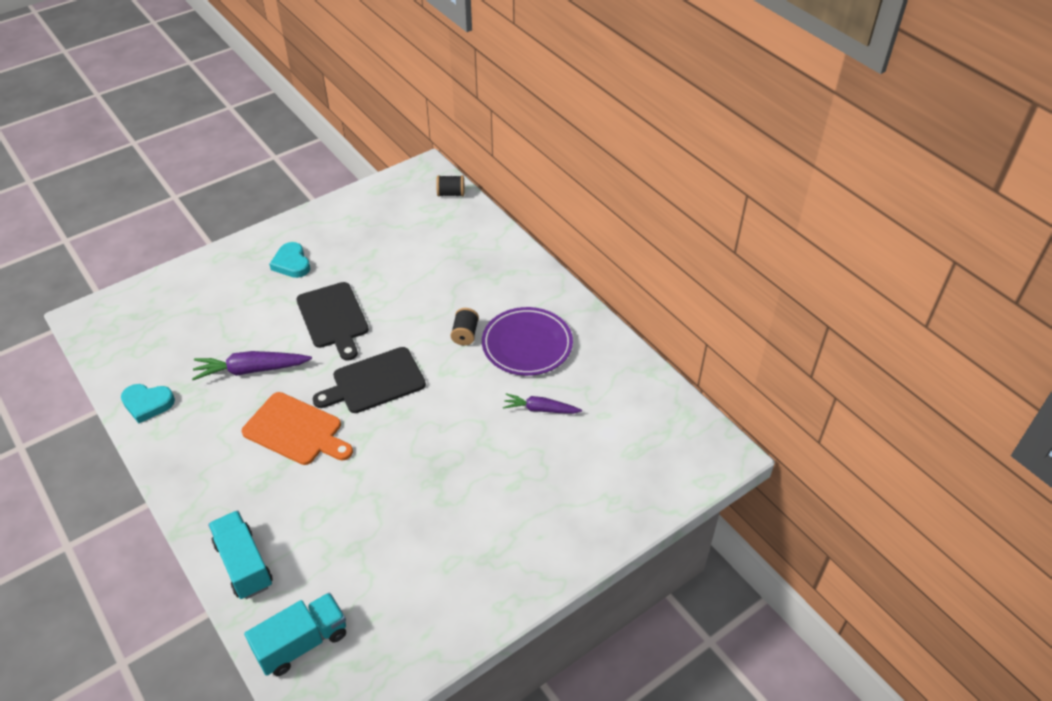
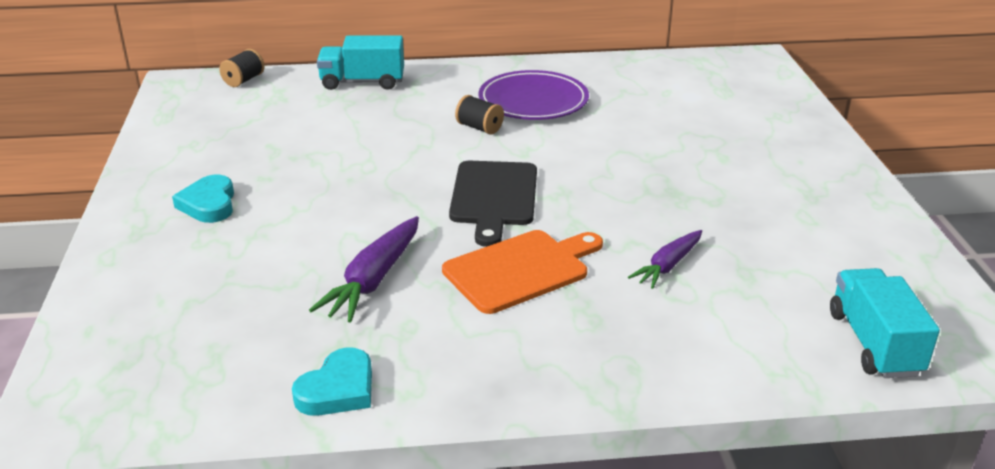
camera: 60 degrees left, 15 degrees down
(244, 564) = (721, 362): turquoise truck -> turquoise truck (362, 82)
(292, 263) = (209, 204): turquoise heart -> turquoise heart turned 75 degrees clockwise
(333, 318) = (352, 198): black cutting board -> none
(540, 409) = (630, 118): purple carrot -> purple carrot (668, 265)

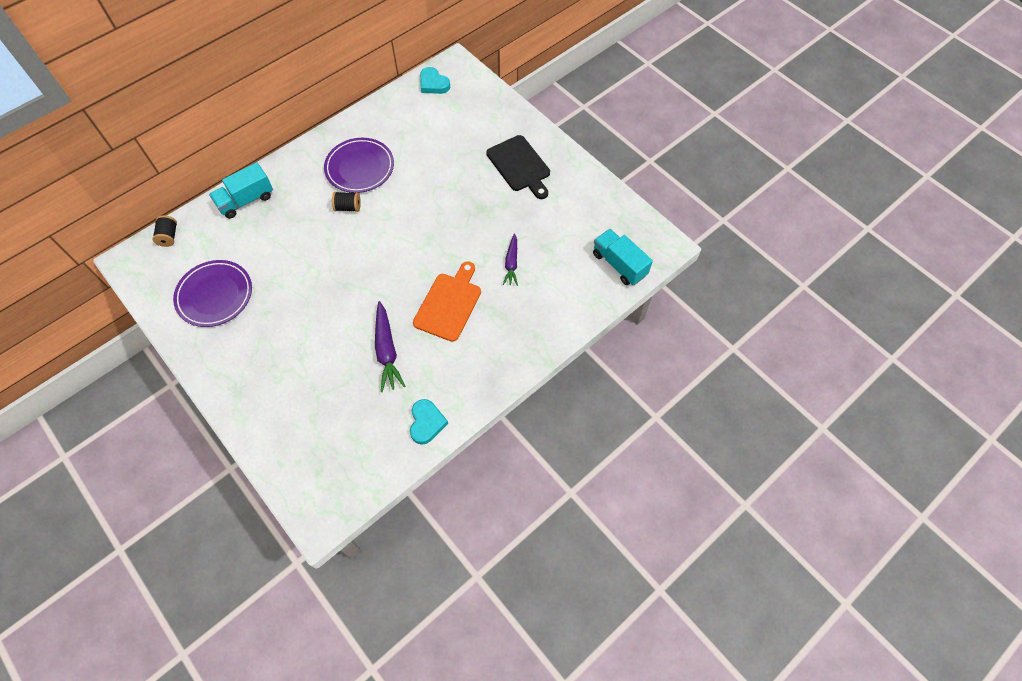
camera: 35 degrees left, 30 degrees up
(209, 204) = (254, 349): turquoise heart -> turquoise heart (433, 84)
(228, 142) = (215, 295): none -> purple plate
(493, 197) = (398, 260): black cutting board -> black cutting board (519, 166)

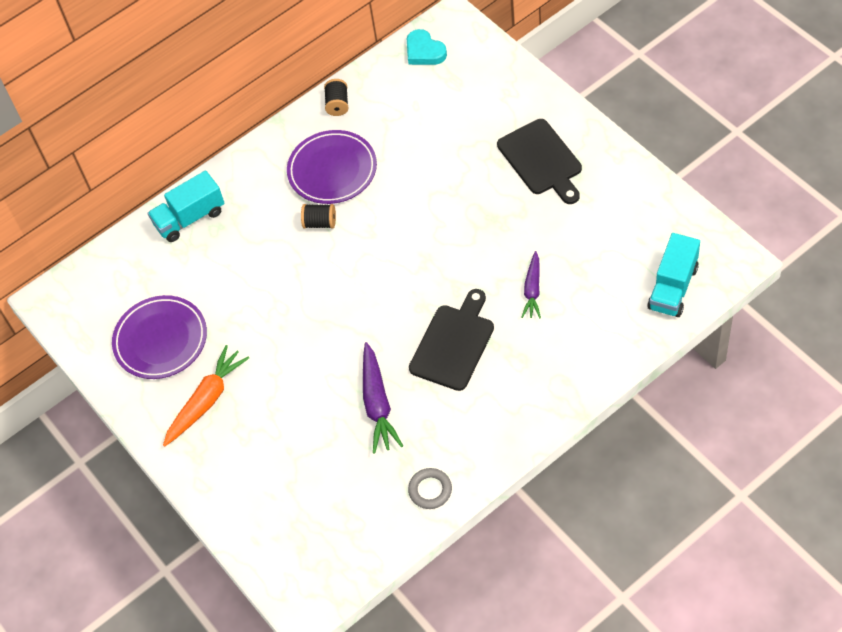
camera: 10 degrees right, 5 degrees down
(169, 236) = (97, 267): black spool -> black spool (337, 104)
(248, 345) = (206, 401): none -> orange carrot
(426, 423) = (430, 490): turquoise heart -> grey ring
(449, 304) = (454, 344): orange cutting board -> black cutting board
(619, 264) = (673, 287): turquoise truck -> turquoise truck turned 120 degrees counterclockwise

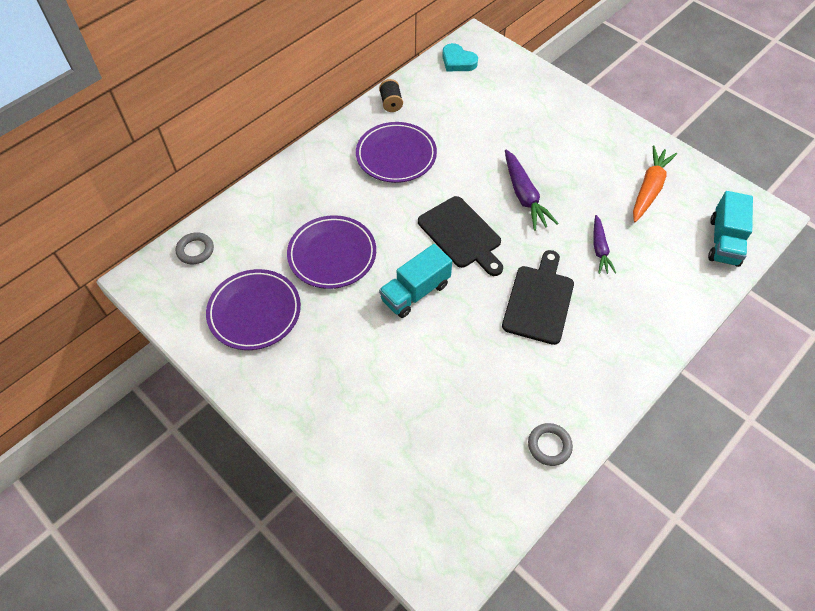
camera: 15 degrees left, 0 degrees up
(107, 271) = (195, 250): none -> grey ring
(190, 218) = (270, 200): turquoise truck -> turquoise truck (415, 292)
(206, 401) = (307, 368): orange carrot -> orange carrot (649, 189)
(247, 283) = (332, 255): none -> purple plate
(320, 223) = (392, 199): black spool -> none
(377, 403) = (478, 361): purple carrot -> purple carrot (524, 195)
(541, 160) = (578, 141): black cutting board -> black cutting board (461, 235)

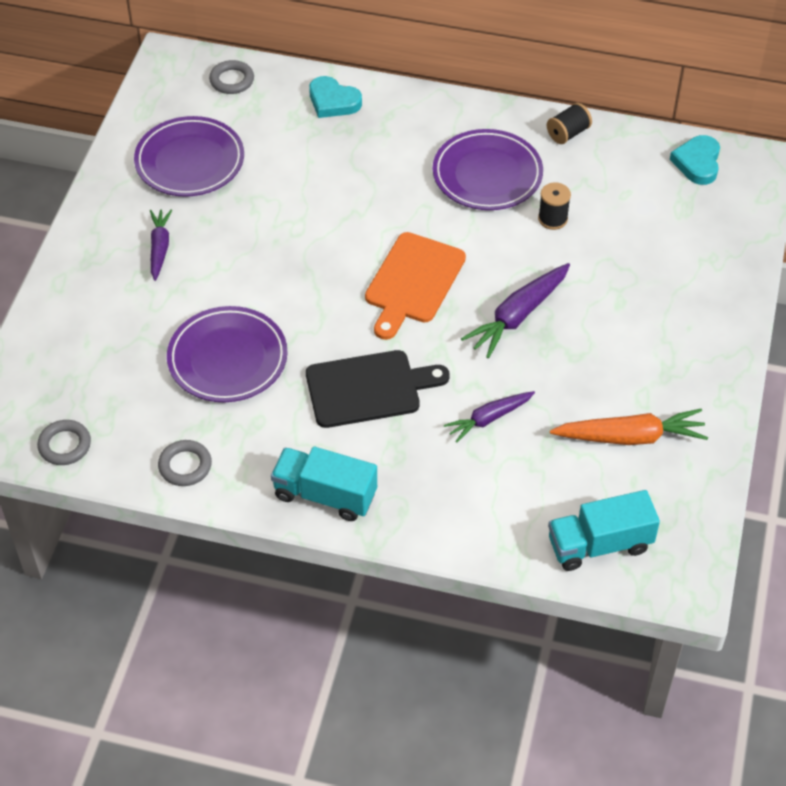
camera: 60 degrees right, 5 degrees down
(266, 202) = (333, 101): none -> turquoise heart
(327, 370) = (159, 248): none -> purple carrot
(332, 255) = (303, 186): purple plate -> purple plate (227, 359)
(415, 292) = (303, 275): turquoise truck -> turquoise truck (325, 495)
(456, 143) = (552, 219): none -> black spool
(461, 235) = (412, 282): black cutting board -> orange cutting board
(485, 525) = (65, 445): none -> grey ring

